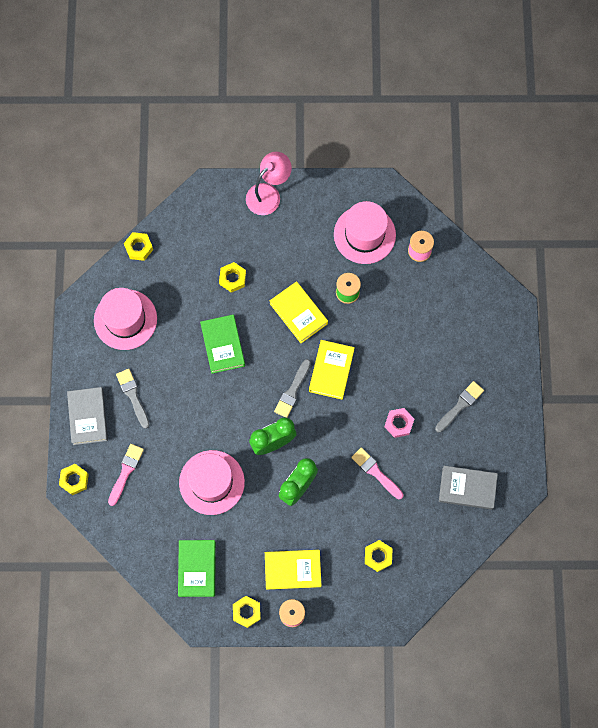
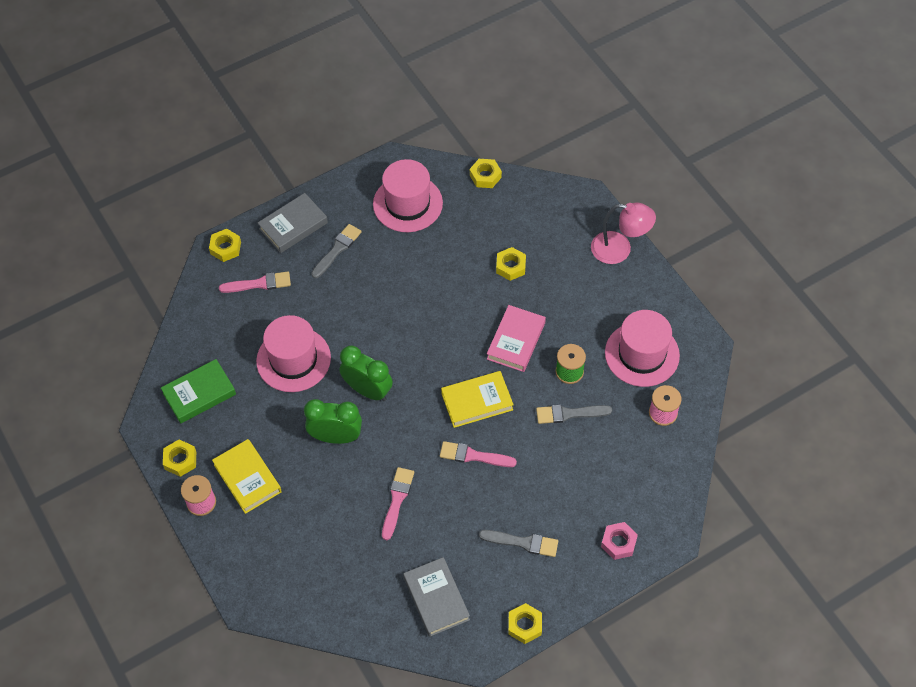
camera: 60 degrees right, 15 degrees down
(223, 345) = (438, 294): green book -> none
(292, 391) = (432, 379): grey brush -> grey brush (569, 414)
(298, 313) = (516, 341): yellow book -> pink book
(373, 399) = (473, 456): none -> pink brush
(378, 556) = (308, 550): yellow nut -> yellow nut (525, 625)
(399, 423) = (463, 494): pink nut -> pink nut (618, 543)

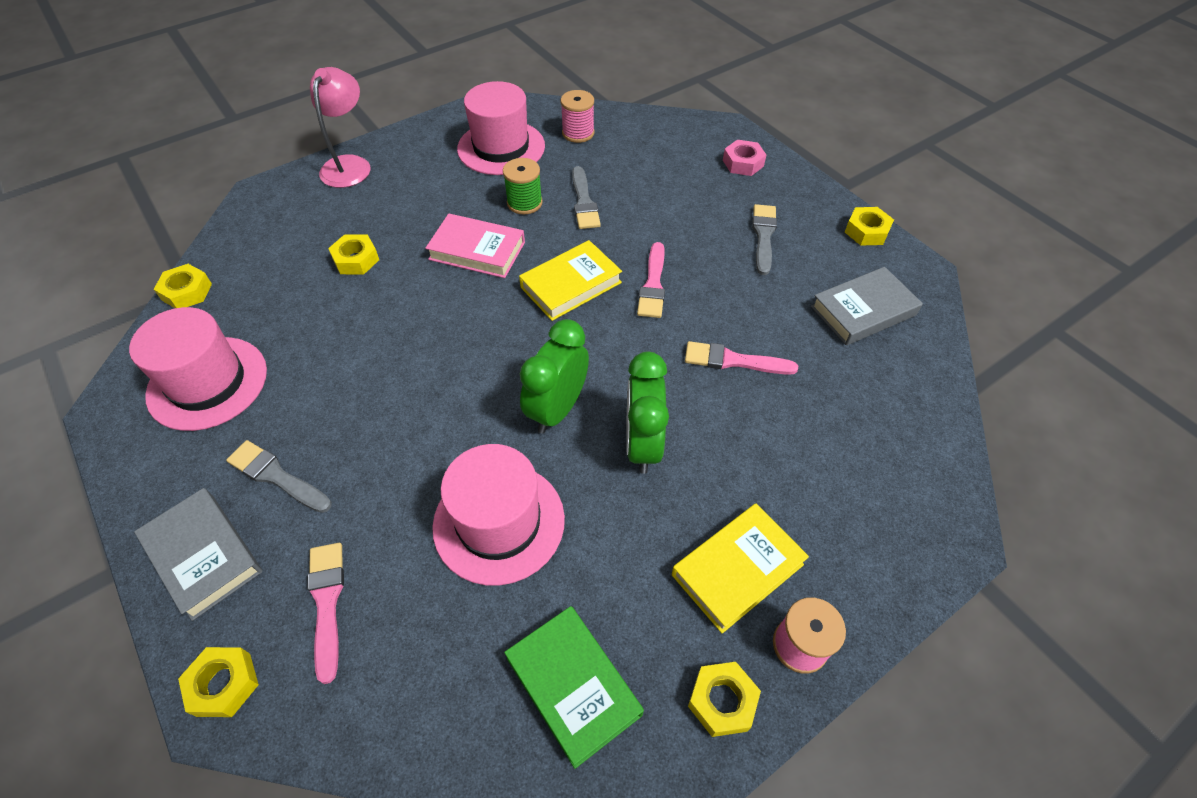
camera: 95 degrees left, 5 degrees down
(477, 401) = (571, 285): yellow book -> yellow book turned 75 degrees clockwise

